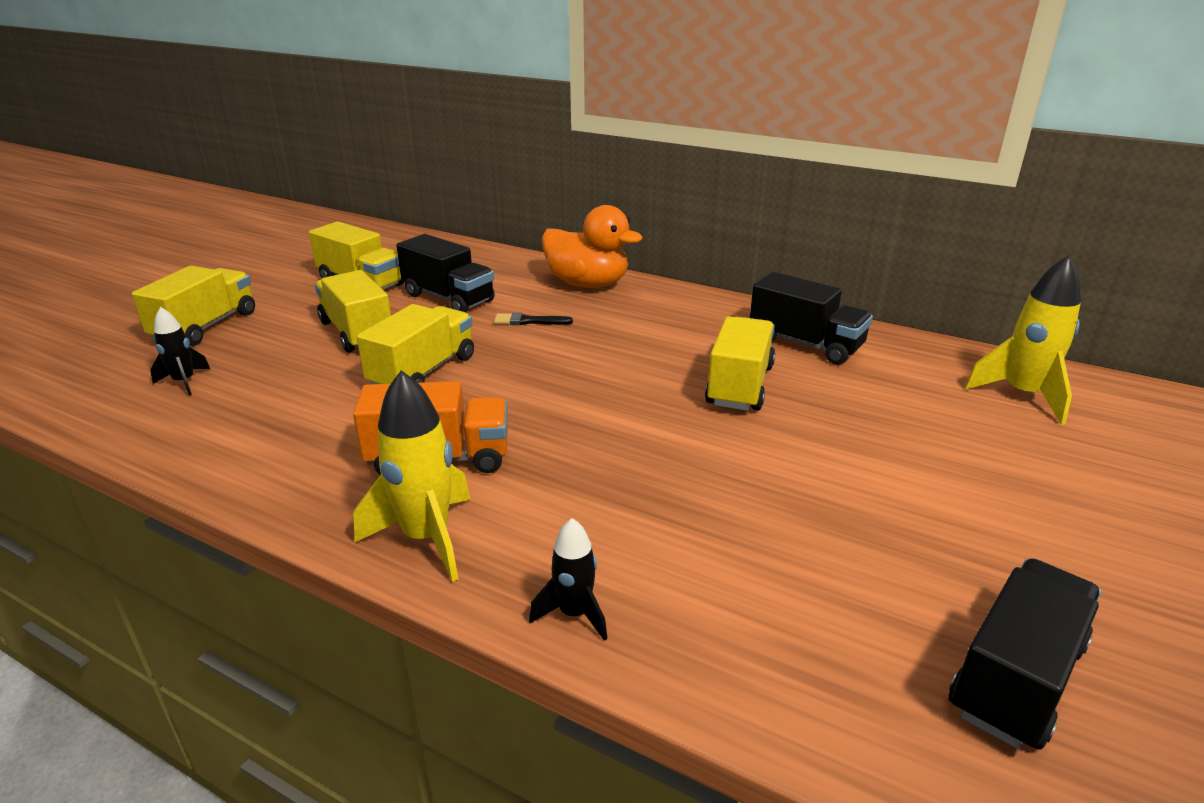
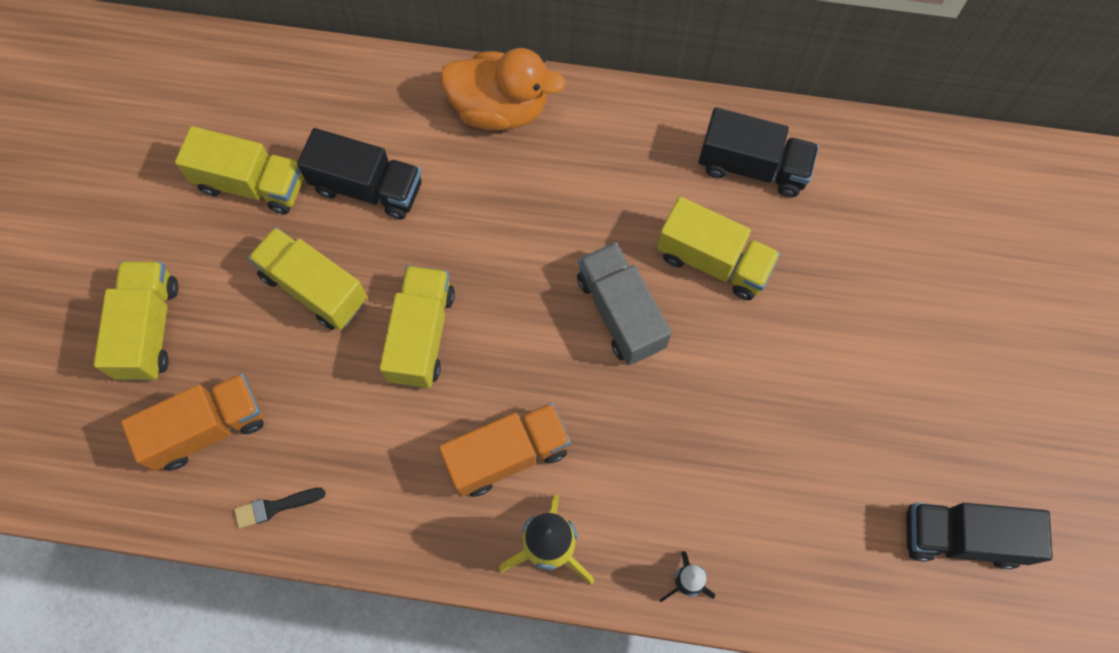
camera: 20 degrees left, 40 degrees up
(184, 382) = (207, 428): black rocket -> orange truck
(528, 321) = (474, 209): black brush -> black brush (275, 507)
(625, 396) = (621, 312): none -> grey truck
(740, 385) = (713, 261): yellow truck -> yellow truck turned 120 degrees clockwise
(1016, 678) = (961, 537): black truck -> black truck turned 105 degrees counterclockwise
(1022, 395) = (949, 197): yellow rocket -> none

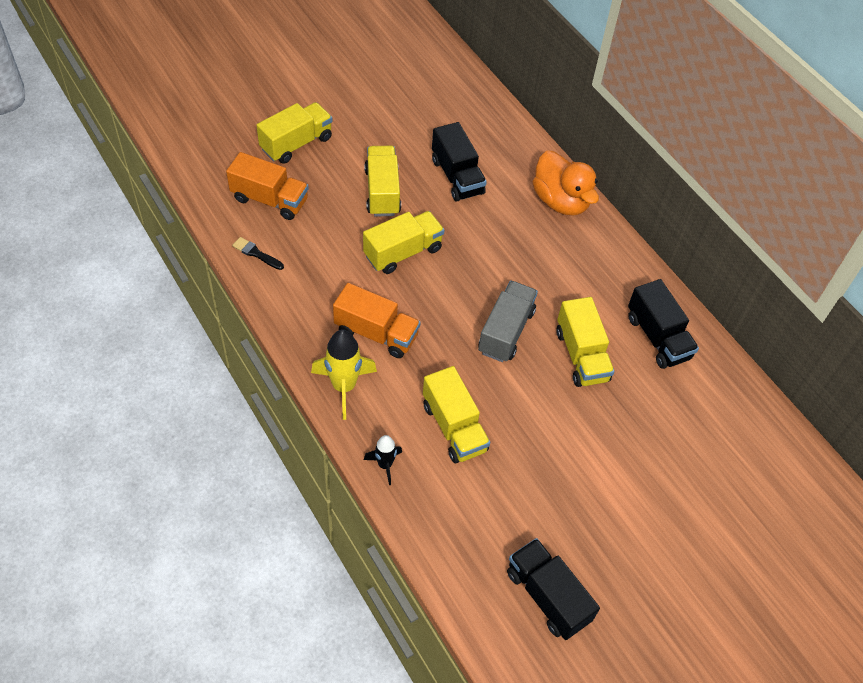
camera: 45 degrees right, 15 degrees down
(252, 184) = (409, 131): yellow truck -> yellow truck (454, 427)

